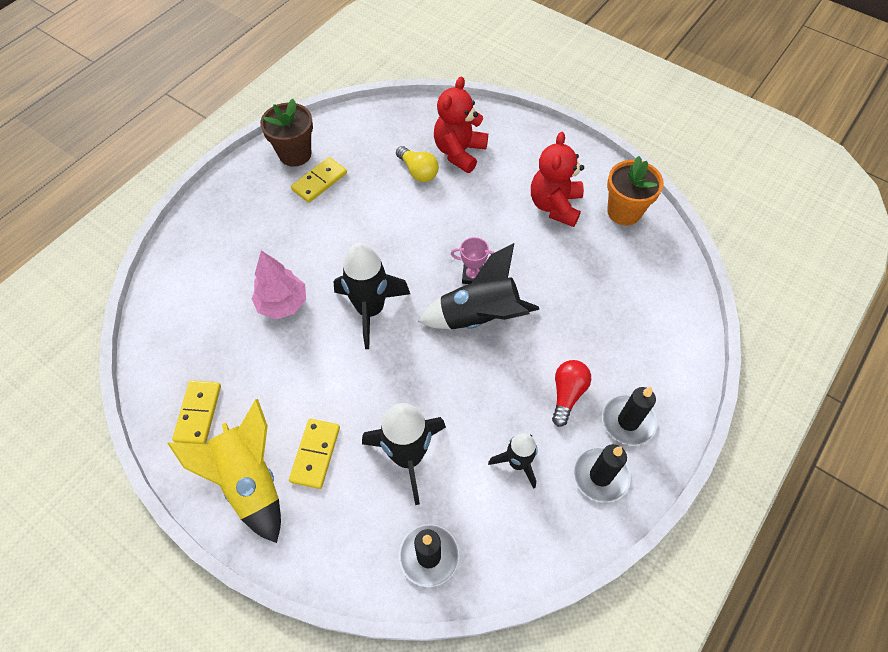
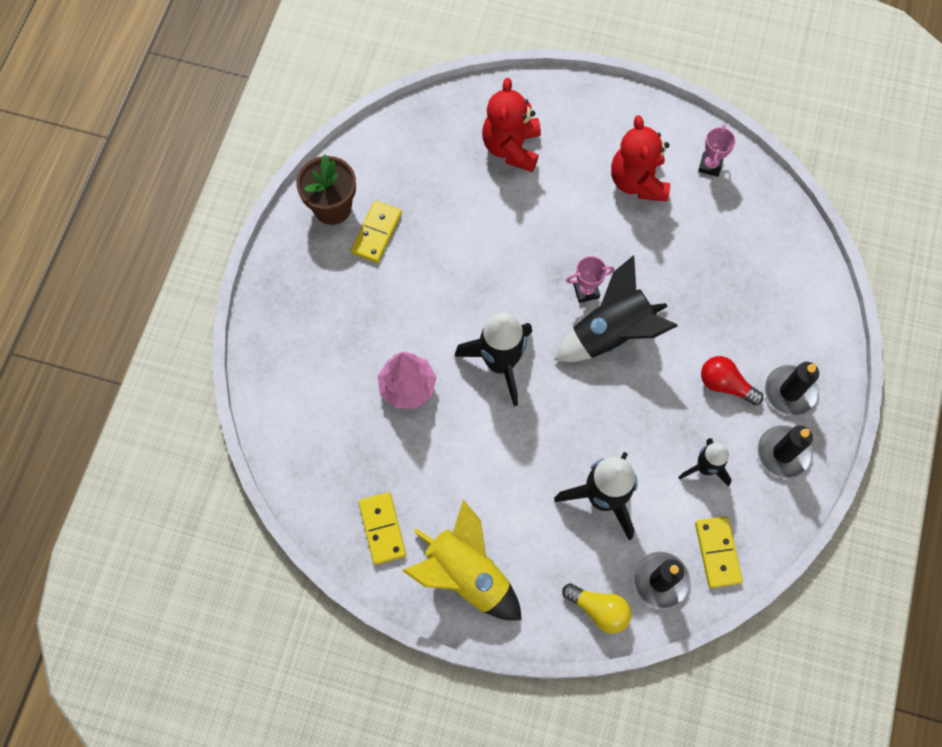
camera: 20 degrees left, 10 degrees up
(315, 454) = (515, 527): yellow domino -> yellow domino (717, 552)
(418, 171) = (477, 186): yellow light bulb -> yellow light bulb (598, 609)
(567, 394) = (725, 385): red light bulb -> red light bulb turned 60 degrees counterclockwise
(624, 212) = (710, 165): orange flower pot -> pink trophy

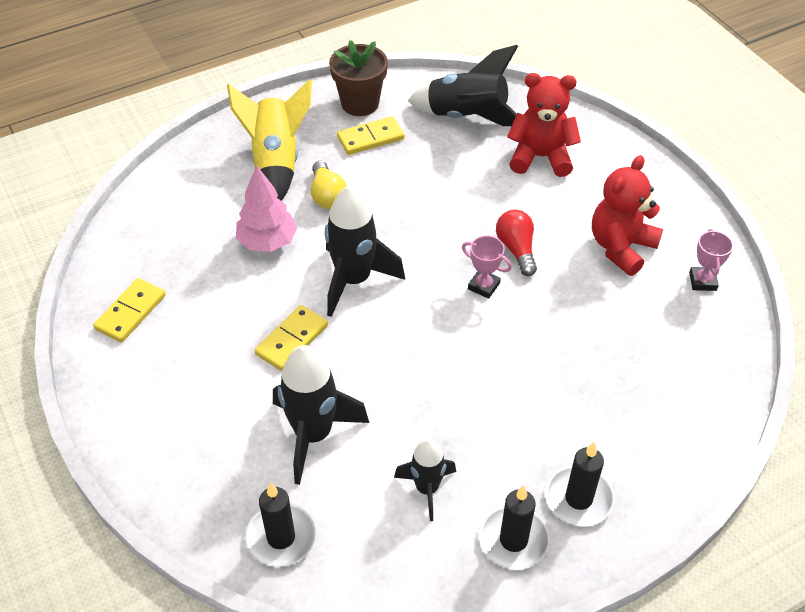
camera: 45 degrees right, 20 degrees down
(466, 574) = (145, 393): yellow rocket -> yellow rocket (276, 162)
(511, 147) = (540, 157): red teddy bear -> red teddy bear turned 45 degrees clockwise
(598, 609) = (205, 510): yellow light bulb -> yellow light bulb (327, 195)
(611, 333) = (468, 329): black rocket -> black rocket (467, 117)
(710, 165) = (702, 281): pink trophy -> pink trophy turned 60 degrees counterclockwise
(717, 552) = (356, 562): yellow domino -> yellow domino (291, 340)
(725, 385) = (522, 443): red light bulb -> red light bulb (516, 249)

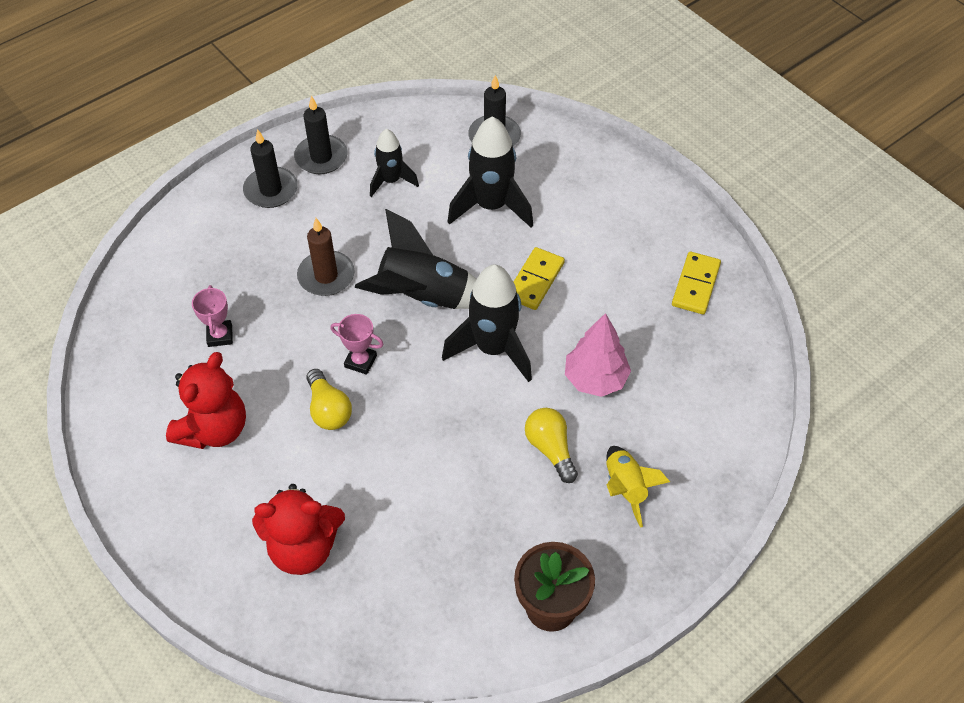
camera: 170 degrees right, 5 degrees up
(276, 162) = (625, 488): yellow rocket -> yellow rocket, size x0.60
(370, 138) = (522, 546): yellow domino -> none
(467, 117) = (403, 605): black rocket -> black rocket (423, 297)
(513, 377) = (326, 276): none -> brown candle
(516, 249) = (328, 409): red light bulb -> yellow light bulb
(702, 281) = (132, 400): pink trophy -> pink trophy (220, 335)

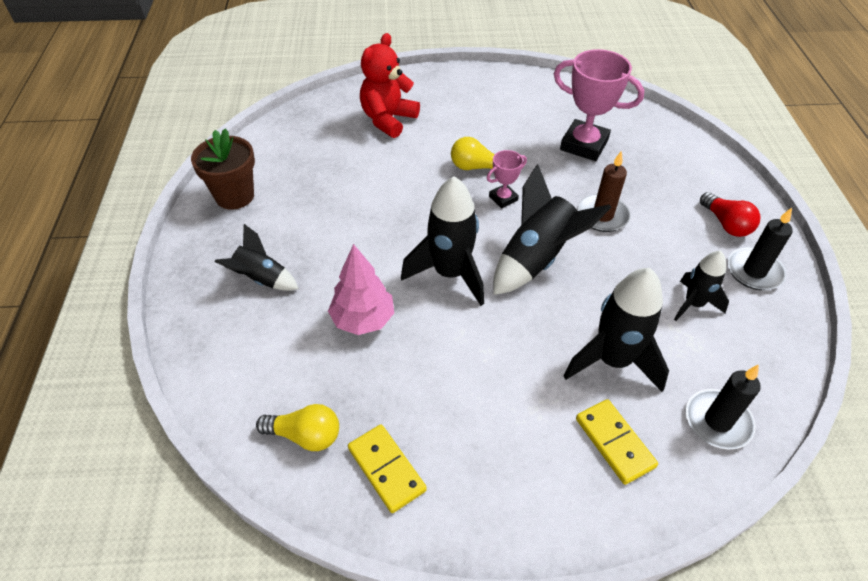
camera: 125 degrees right, 5 degrees down
(214, 429) = (507, 117): red teddy bear -> none
(220, 335) = (584, 145): pink trophy -> pink trophy, size x1.95
(271, 190) = (726, 224): black candle -> red light bulb
(535, 281) = (496, 341): yellow domino -> yellow domino (614, 442)
(550, 449) = (334, 257): yellow light bulb -> yellow light bulb (305, 435)
(625, 488) = (261, 279): yellow rocket -> black rocket

